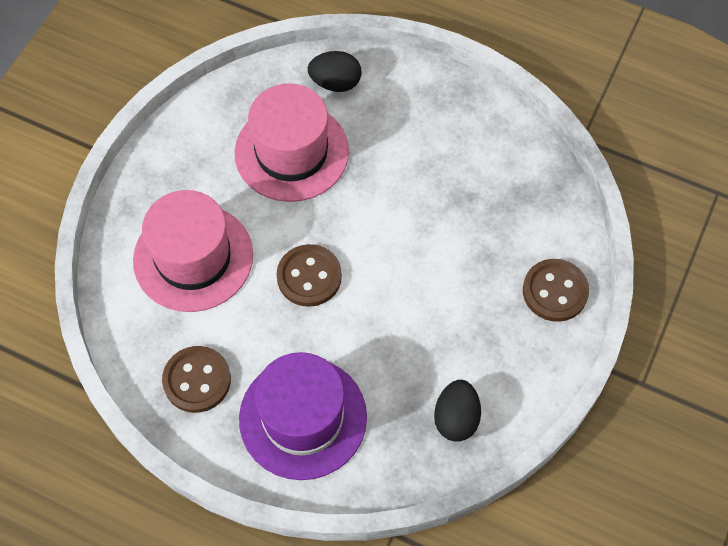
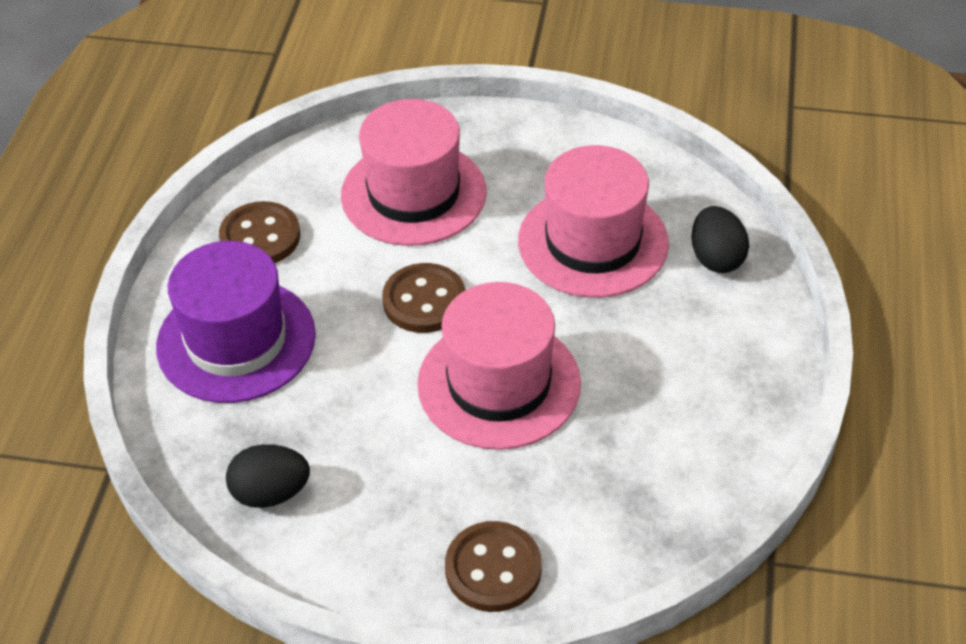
camera: 75 degrees right, 15 degrees down
(403, 248) = (499, 383): none -> pink hat

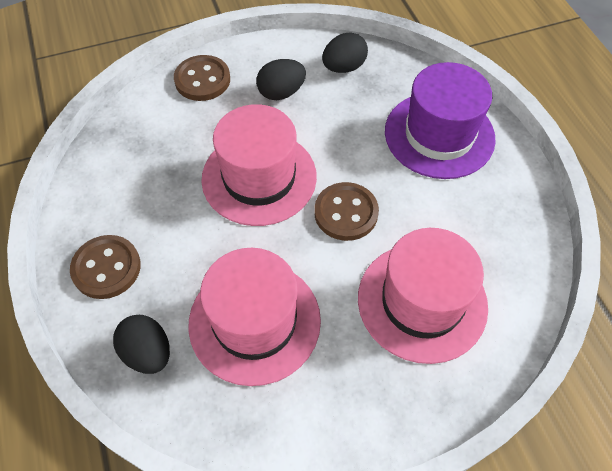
camera: 150 degrees right, 10 degrees up
(260, 237) = (495, 210): brown button -> brown button (106, 268)
(390, 492) = (281, 92): none -> black egg

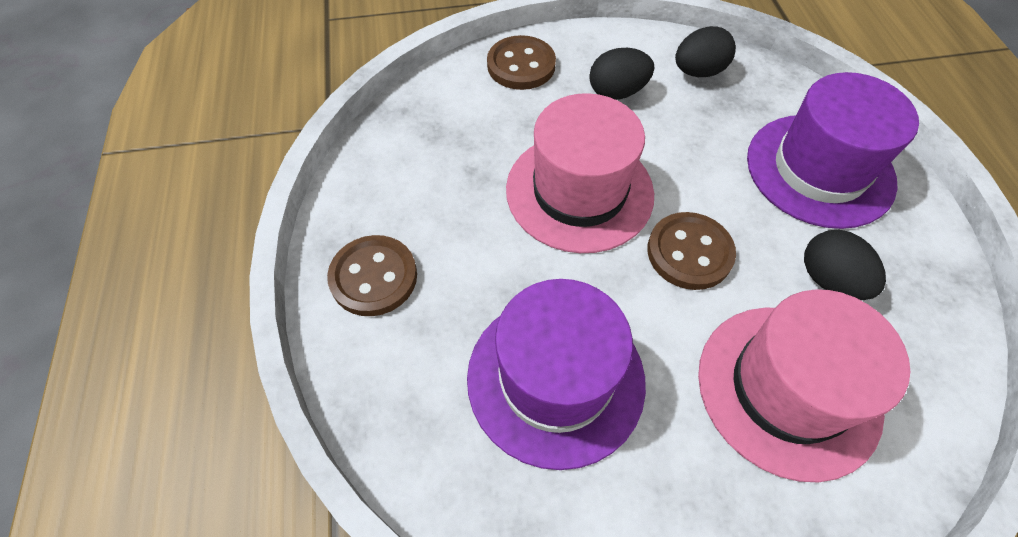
camera: 10 degrees right, 0 degrees up
(148, 353) = (410, 397): black egg -> black egg (829, 280)
(254, 321) = (555, 378): pink hat -> purple hat

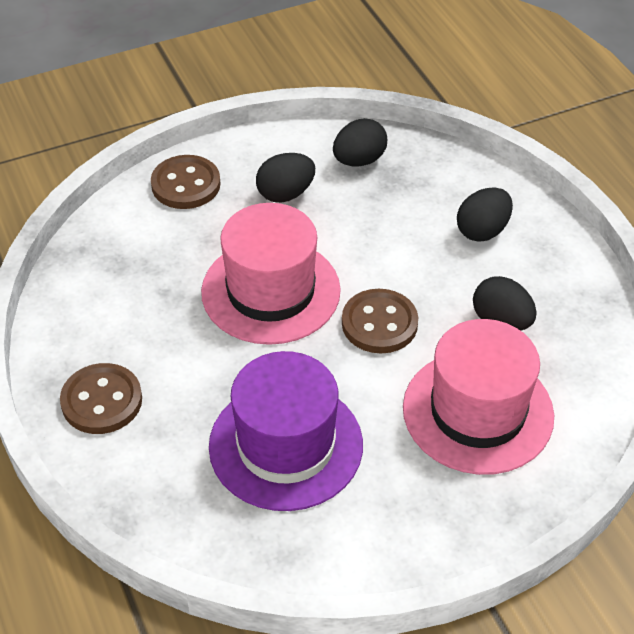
camera: 15 degrees left, 10 degrees down
(819, 170) = (482, 231): purple hat -> black egg

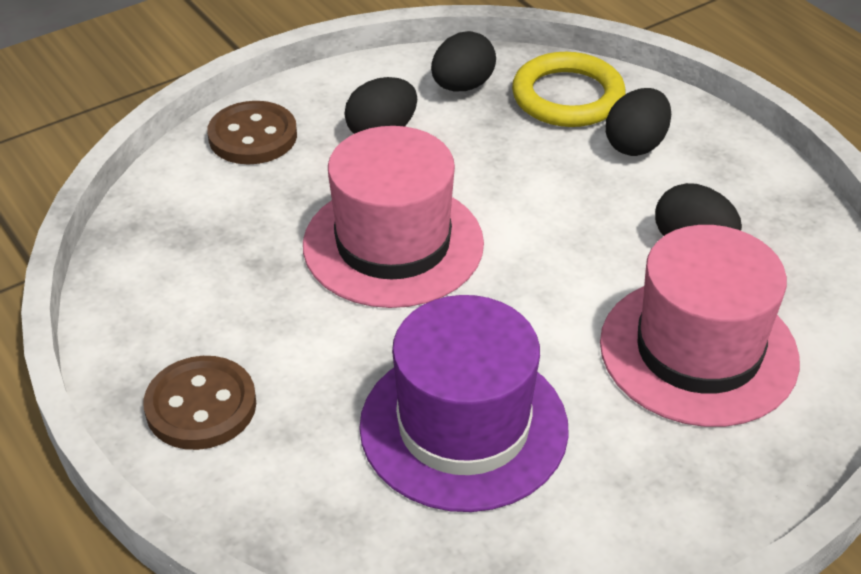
camera: 10 degrees left, 5 degrees down
(379, 323) = (542, 264): brown button -> none
(440, 180) = (567, 96): none -> yellow ring

